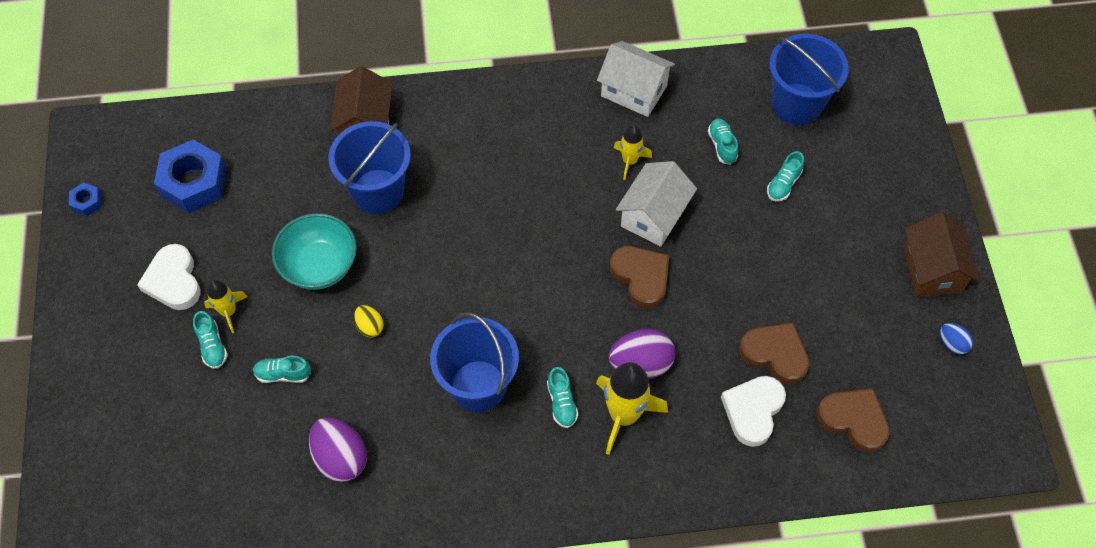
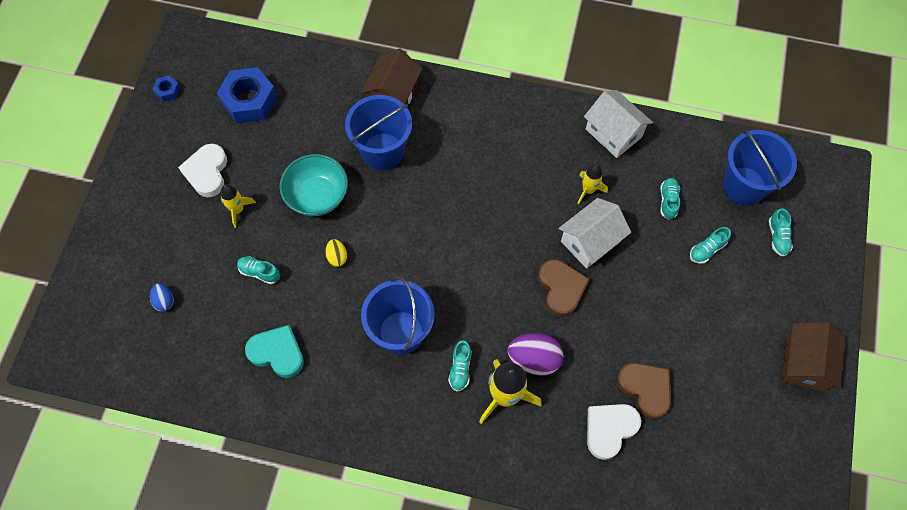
camera: 20 degrees right, 5 degrees up
(212, 346) = (216, 232): turquoise shoe -> turquoise shoe (777, 237)
(341, 458) = (277, 353): purple egg -> turquoise heart
(853, 420) = (689, 466): brown heart -> none
(952, 344) = (797, 432): blue egg -> blue egg (164, 301)

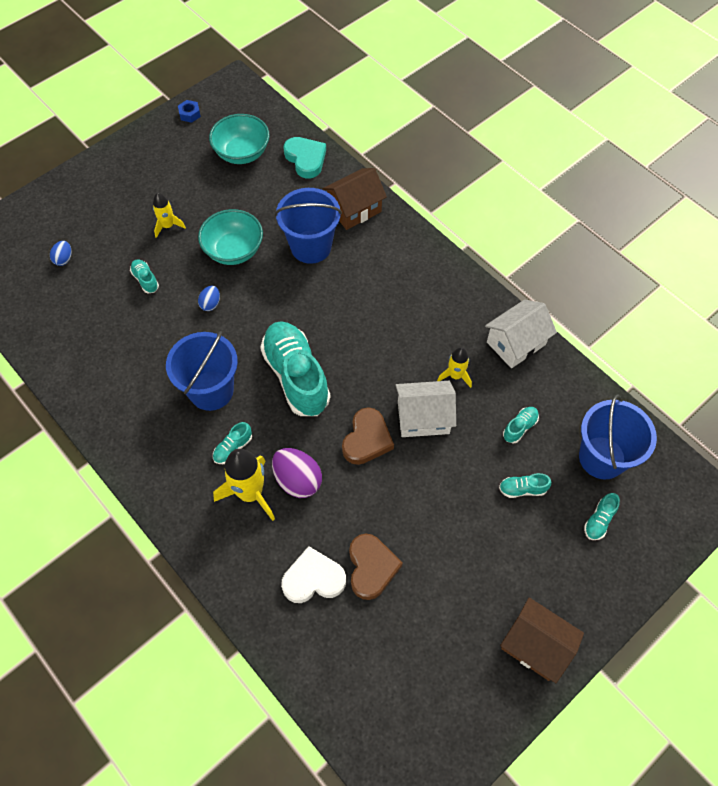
camera: 35 degrees right, 5 degrees down
(207, 172) = (169, 187): white heart -> none
(249, 100) = (242, 153): blue nut -> turquoise bowl
(277, 353) = (109, 346): turquoise heart -> turquoise heart (306, 159)
(337, 257) = (210, 304): yellow egg -> blue egg
(462, 273) = (296, 376): none -> turquoise shoe
(613, 133) = (516, 343): white house -> white house turned 60 degrees clockwise
(804, 363) = (535, 645): brown house -> brown house turned 75 degrees clockwise

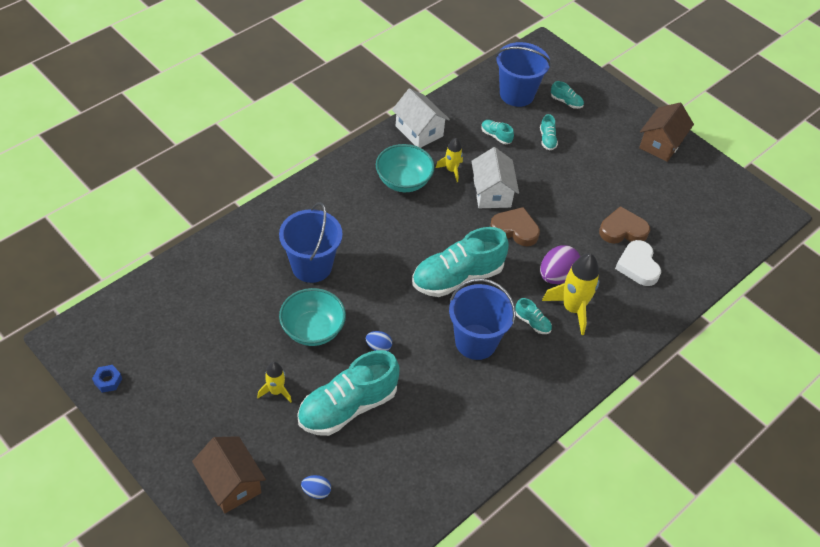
camera: 95 degrees left, 10 degrees down
(145, 280) = (348, 407): turquoise shoe -> turquoise shoe, size x2.39
(242, 153) = (178, 327): turquoise bowl -> turquoise bowl (403, 181)
(306, 159) = (195, 270): turquoise heart -> none
(354, 209) = (267, 231): brown house -> brown house (231, 483)

